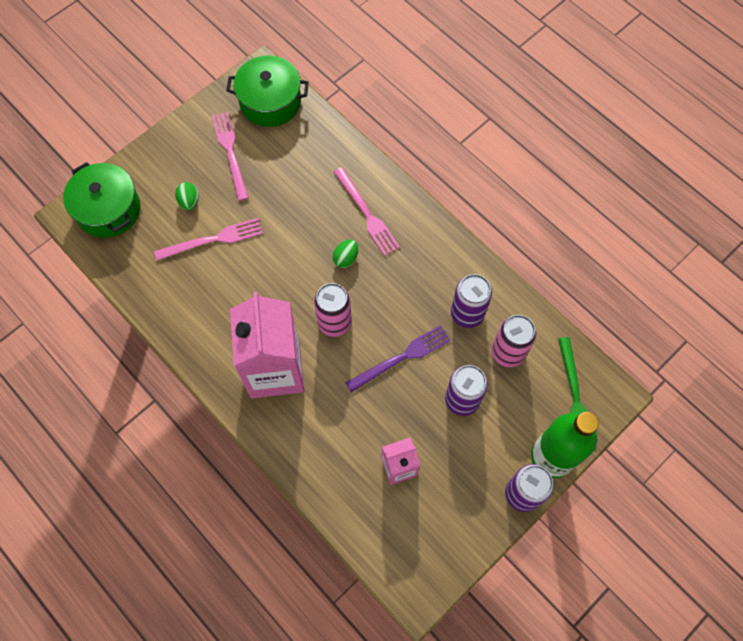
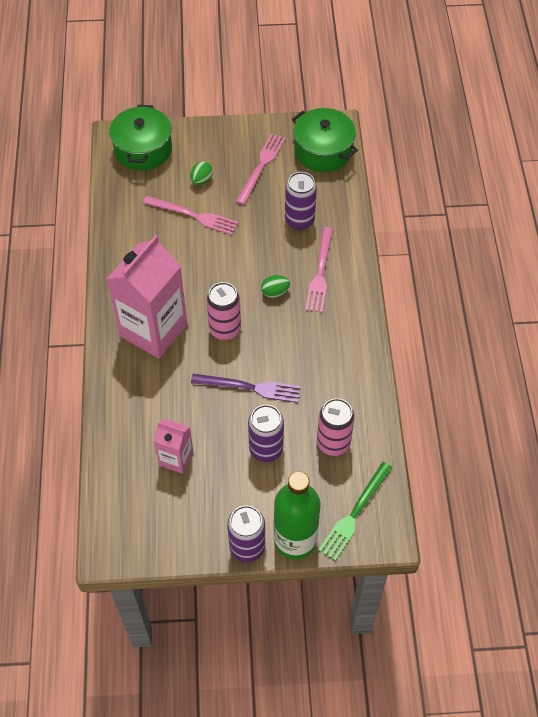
camera: 40 degrees right, 10 degrees down
(467, 314) = (328, 394): purple can -> purple can (299, 220)

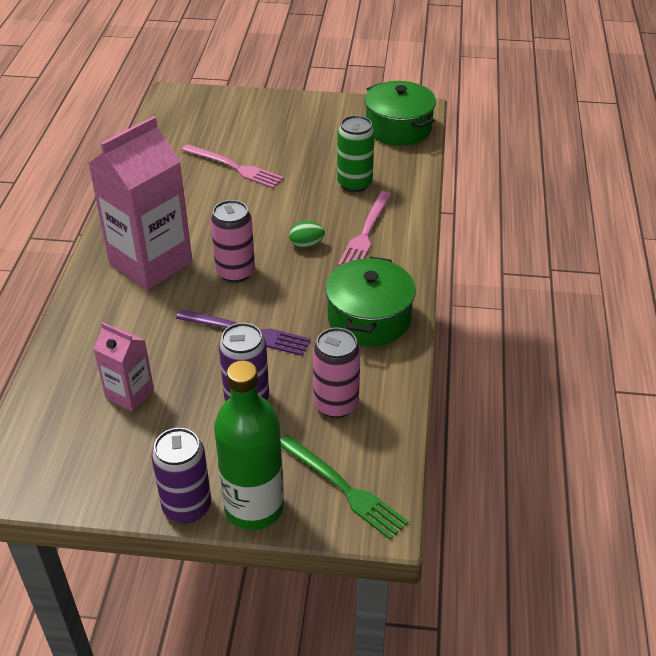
camera: 10 degrees right, 15 degrees down
(143, 149) = (199, 108): green pot -> green pot (369, 318)
(201, 180) = (254, 138): green egg -> none
(261, 166) = (324, 134): pink fork -> none
(299, 220) = (354, 184): purple can -> green can
(354, 513) = (343, 488): green fork -> green fork turned 90 degrees counterclockwise

